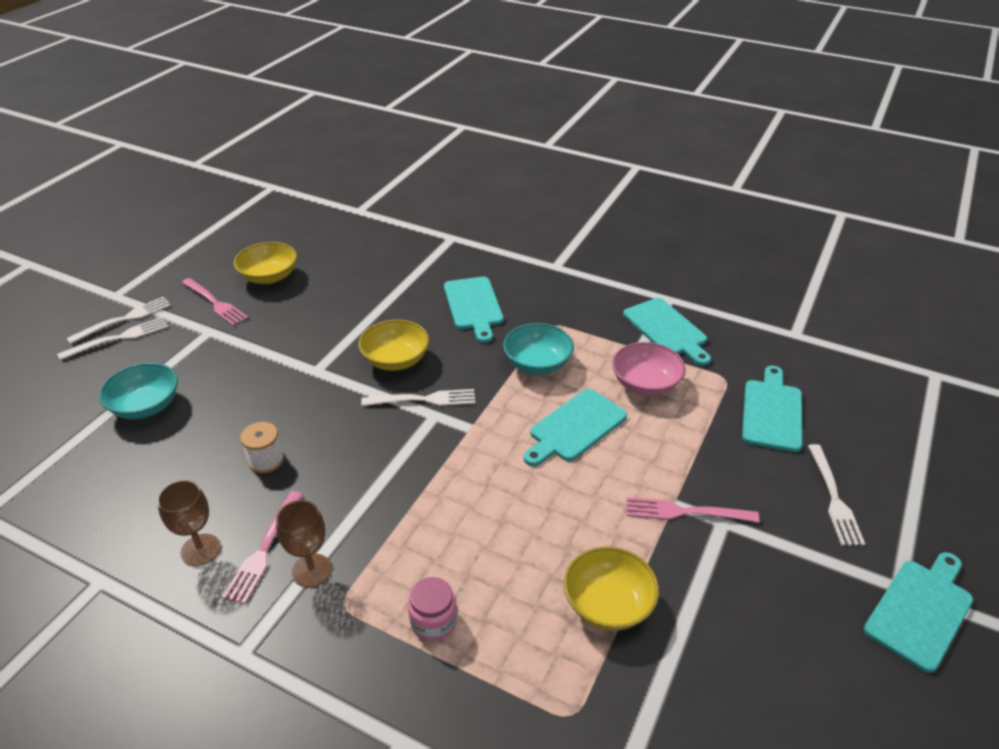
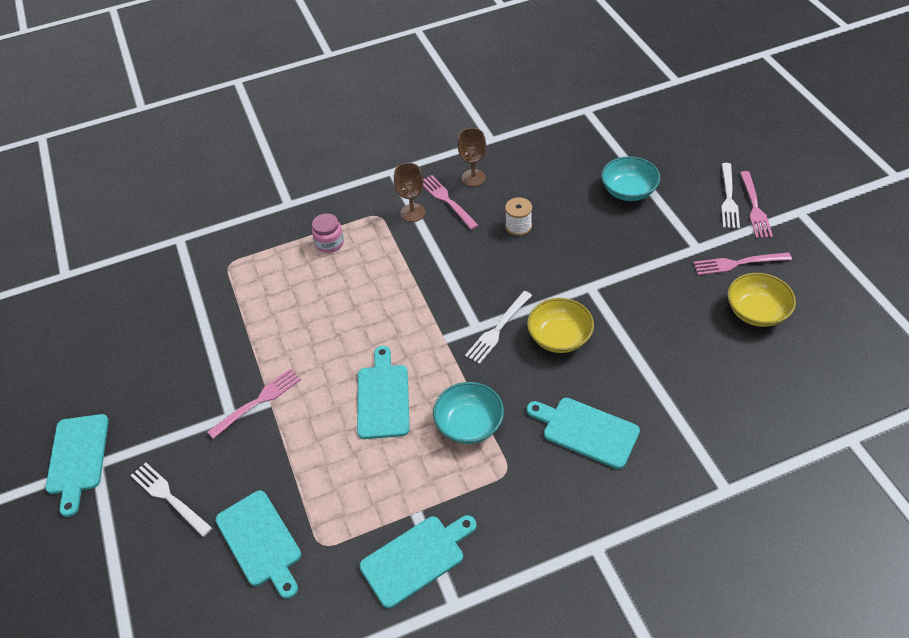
camera: 135 degrees right, 10 degrees up
(124, 319) = (755, 207): white fork -> pink fork
(608, 604) = (255, 317): yellow bowl -> none
(645, 384) = (375, 480): pink bowl -> none
(667, 330) = (416, 558): turquoise cutting board -> turquoise cutting board turned 135 degrees clockwise

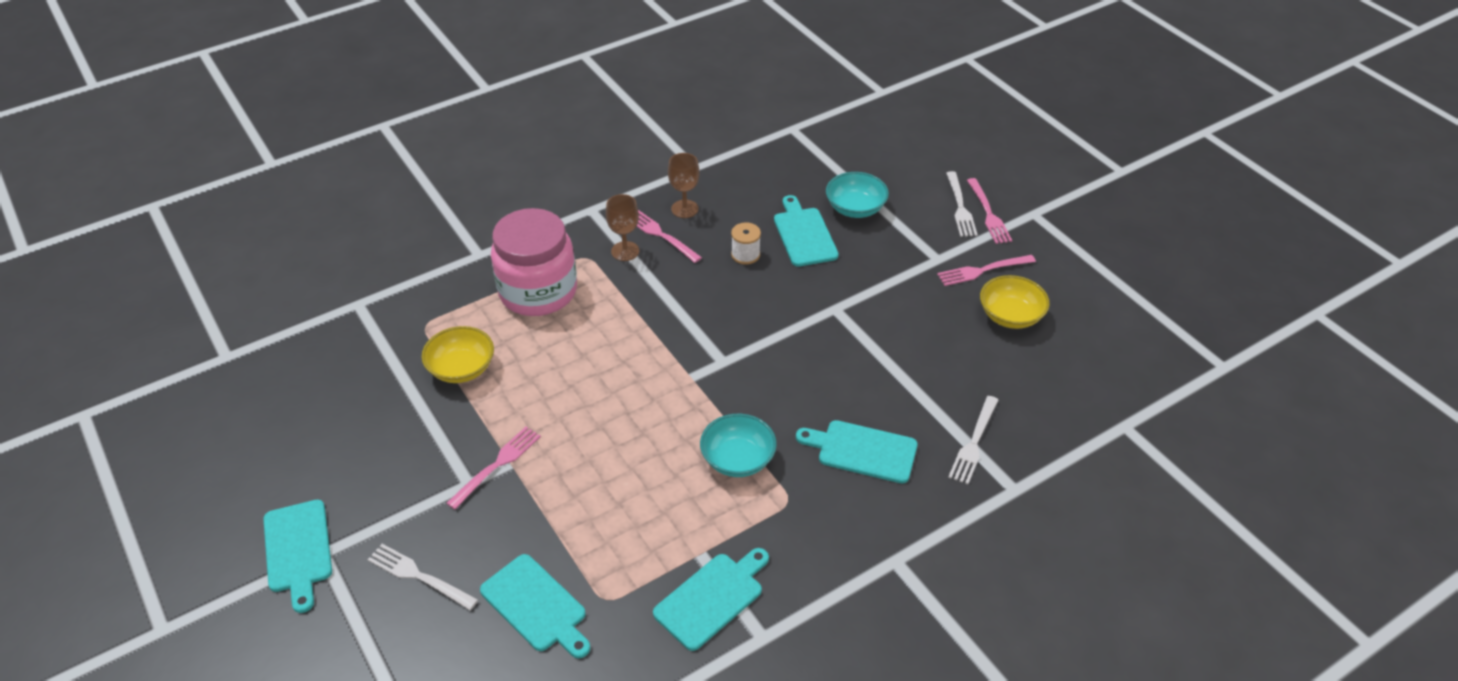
camera: 15 degrees left, 5 degrees down
(330, 243) = (538, 291): pink jar -> pink jar, size x2.39
(383, 397) = (637, 444): turquoise cutting board -> turquoise cutting board (804, 234)
(498, 329) = (747, 361): white fork -> white fork (974, 443)
(559, 337) = (814, 362): yellow bowl -> yellow bowl (461, 368)

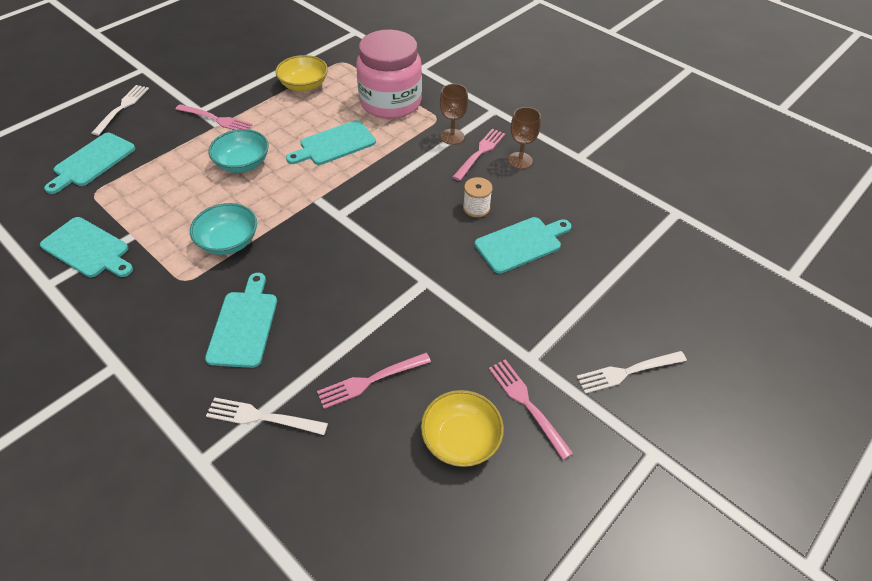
camera: 75 degrees right, 5 degrees up
(298, 550) = (146, 60): turquoise cutting board -> turquoise cutting board (334, 144)
(855, 208) = (579, 277): turquoise bowl -> turquoise bowl (243, 163)
(988, 214) = (629, 402): pink fork -> pink fork (370, 381)

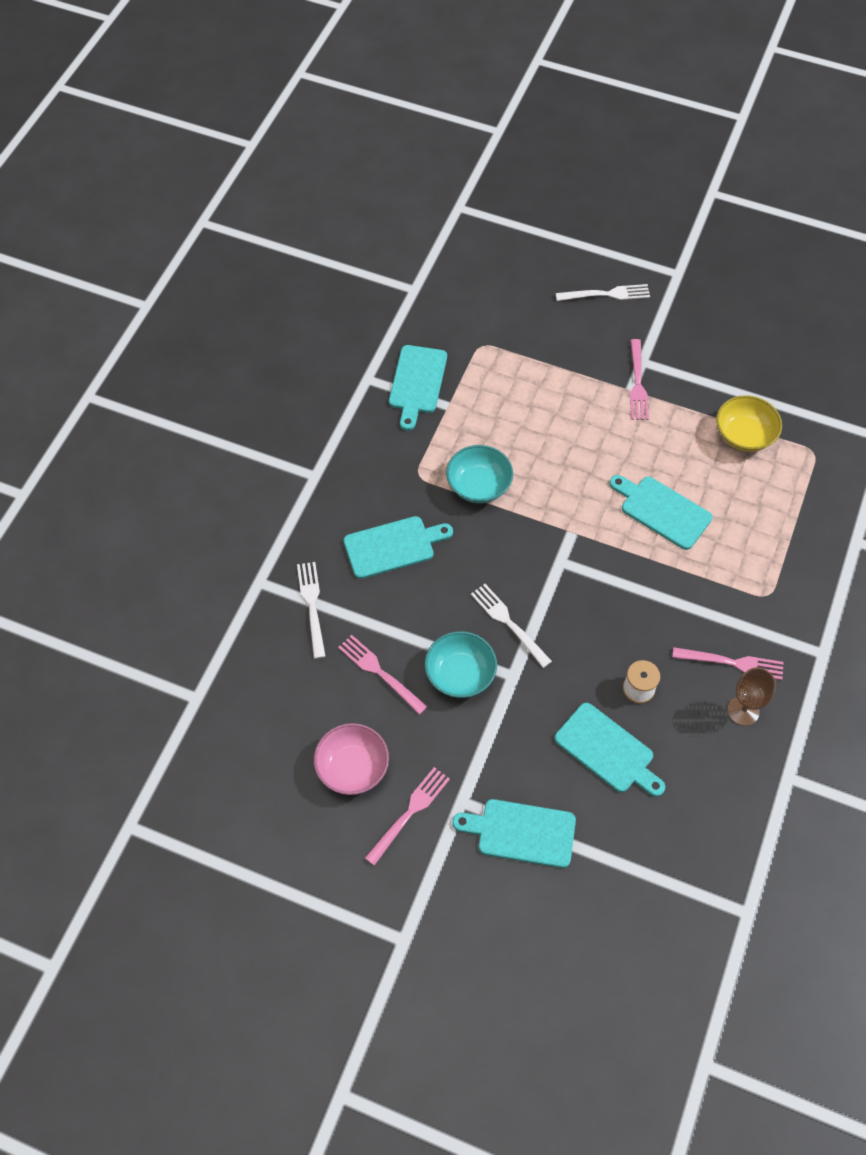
camera: 70 degrees right, 10 degrees up
(92, 162) = (519, 318): turquoise cutting board -> turquoise cutting board (521, 832)
(243, 163) = (586, 442): turquoise bowl -> turquoise bowl (460, 674)
(390, 102) = (767, 535): pink jar -> none
(452, 137) = (744, 623): brown goblet -> none
(460, 439) = (352, 767): yellow bowl -> pink bowl
(627, 372) = (484, 897): white fork -> white fork (508, 623)

